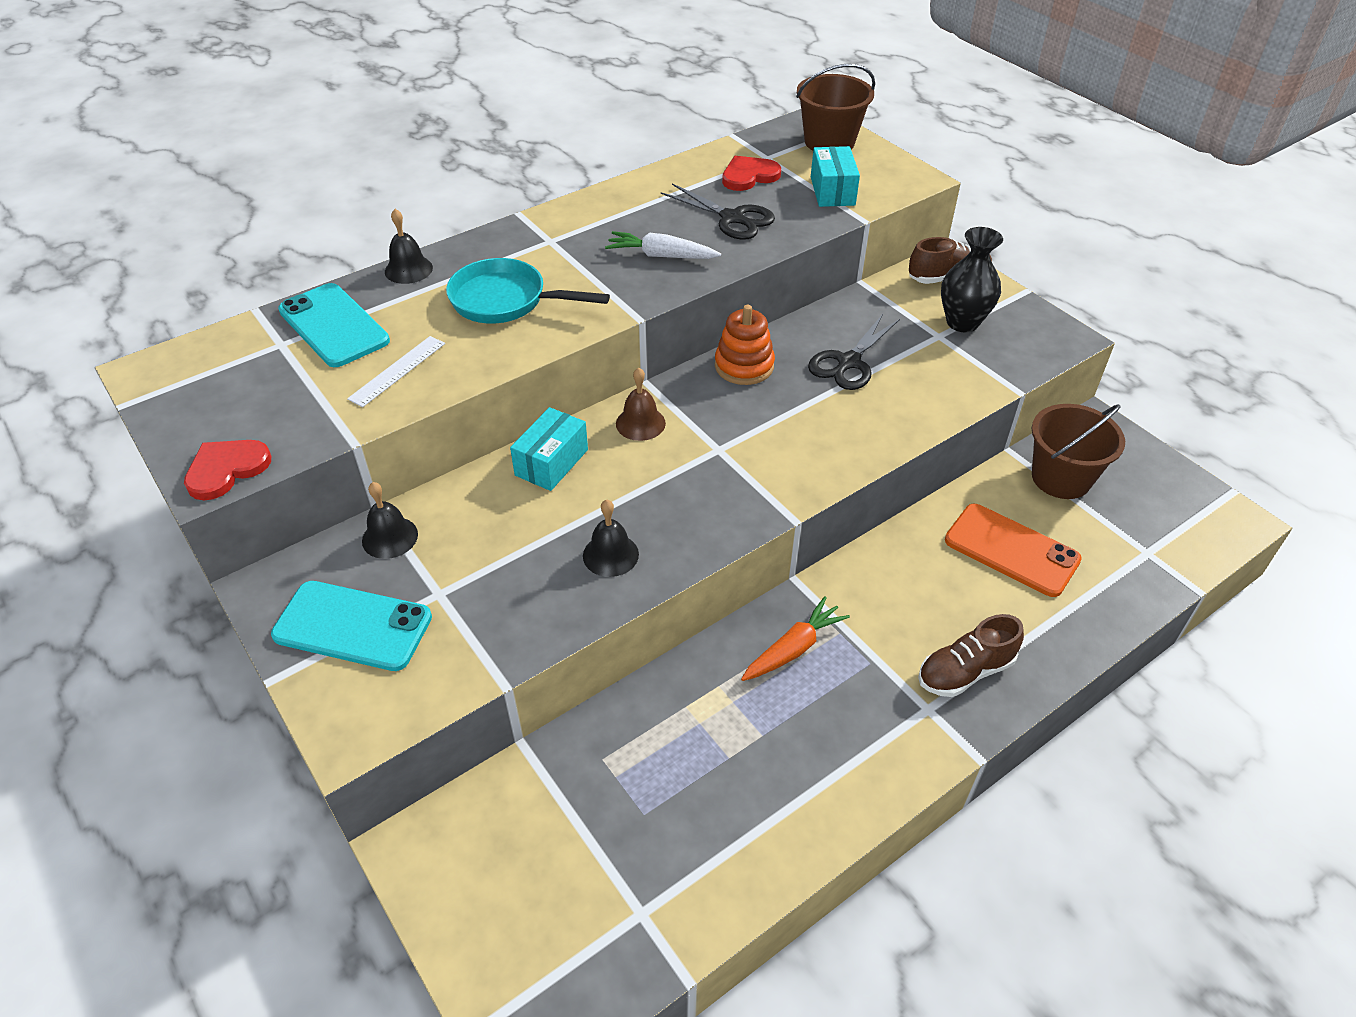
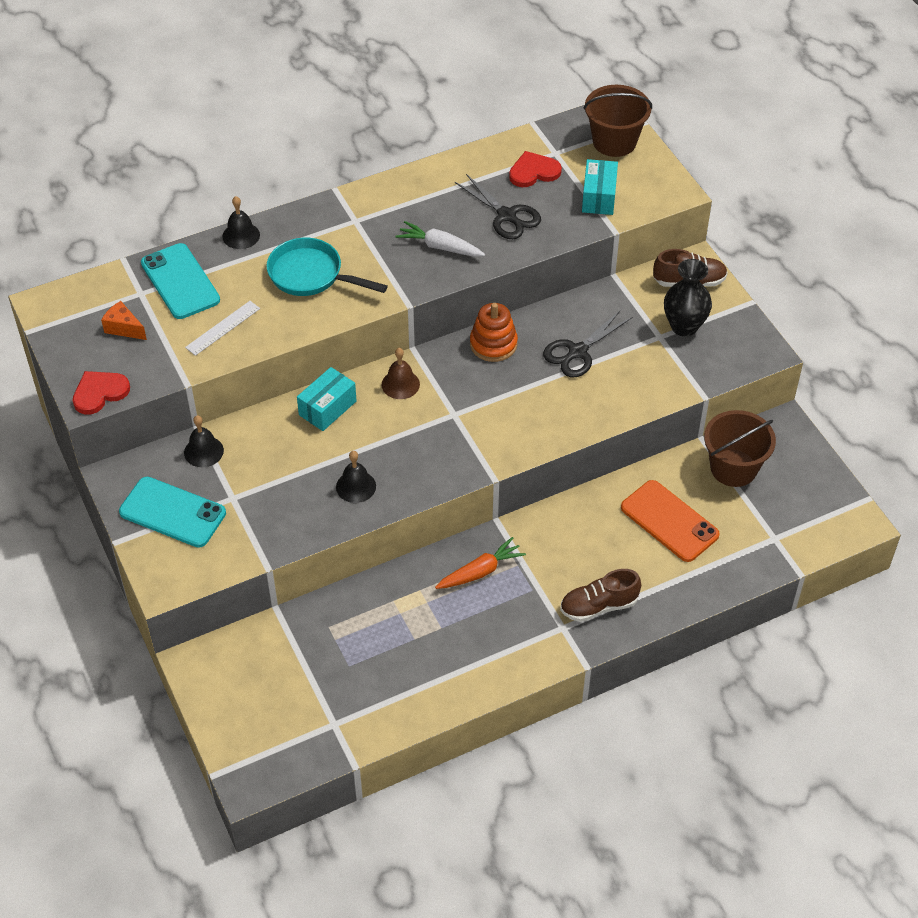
camera: 10 degrees right, 5 degrees up
(259, 386) = (124, 328): none -> orange cheese

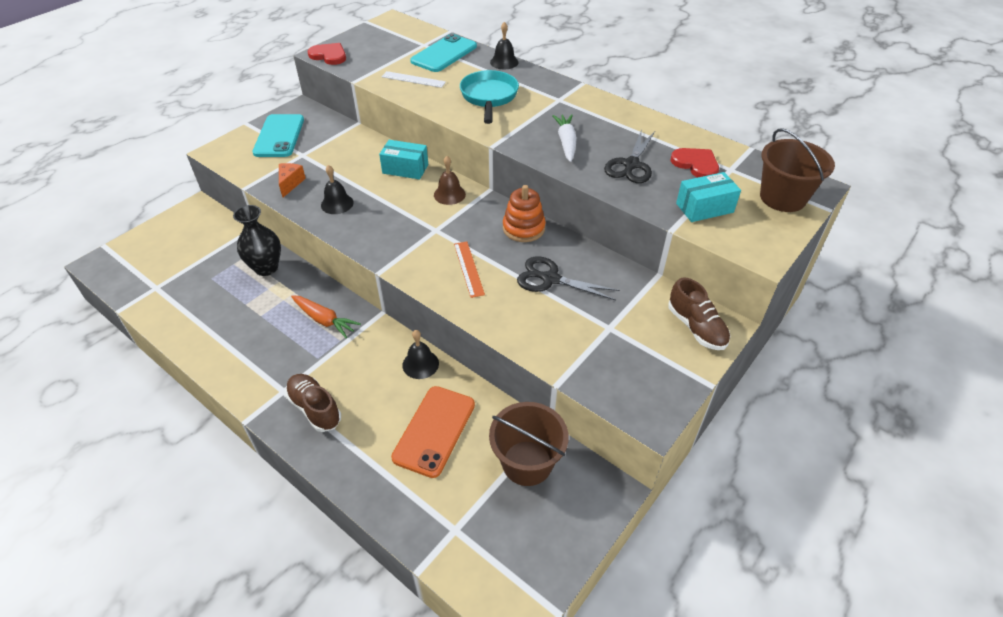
camera: 65 degrees right, 5 degrees down
(124, 328) = (389, 48): orange cheese -> orange cheese (290, 183)
(203, 451) = (337, 132): black bell -> black bell (420, 364)
(529, 407) = (468, 268): none -> orange ruler
(684, 326) = (635, 341): black vase -> black vase (266, 268)

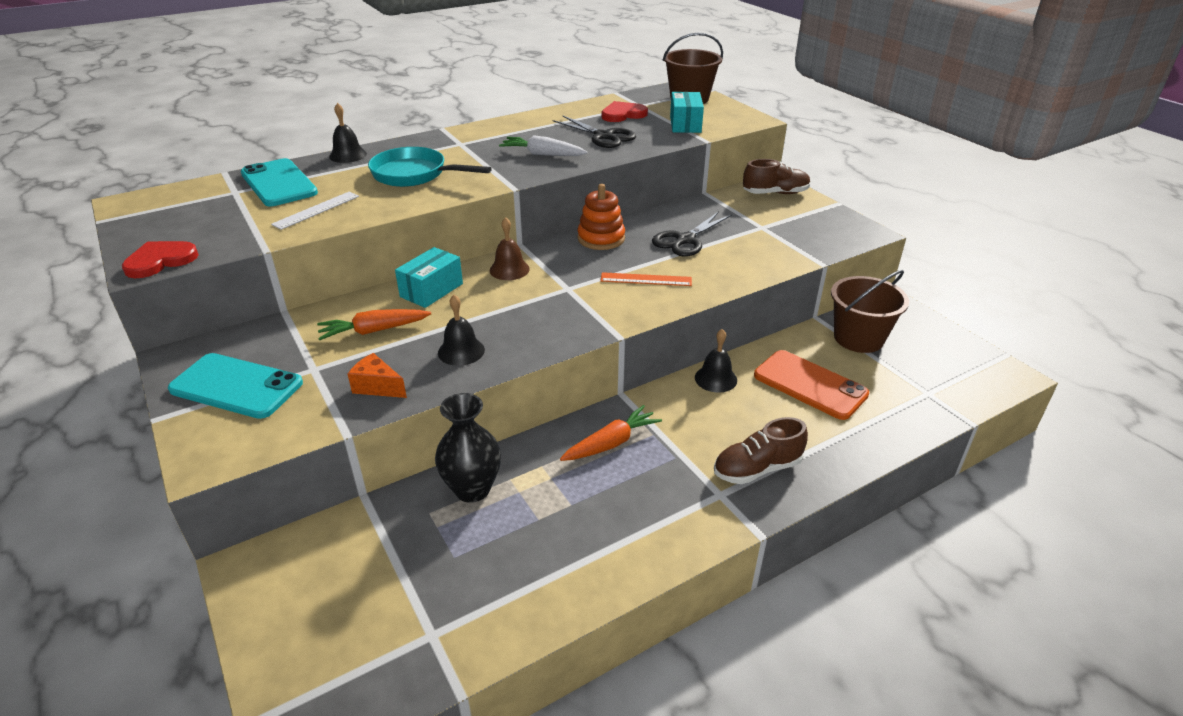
camera: 70 degrees left, 10 degrees down
(348, 162) = (374, 331): none -> orange carrot

